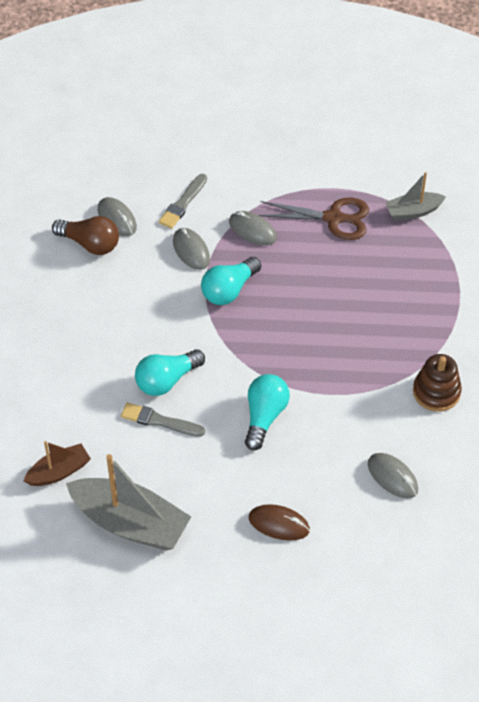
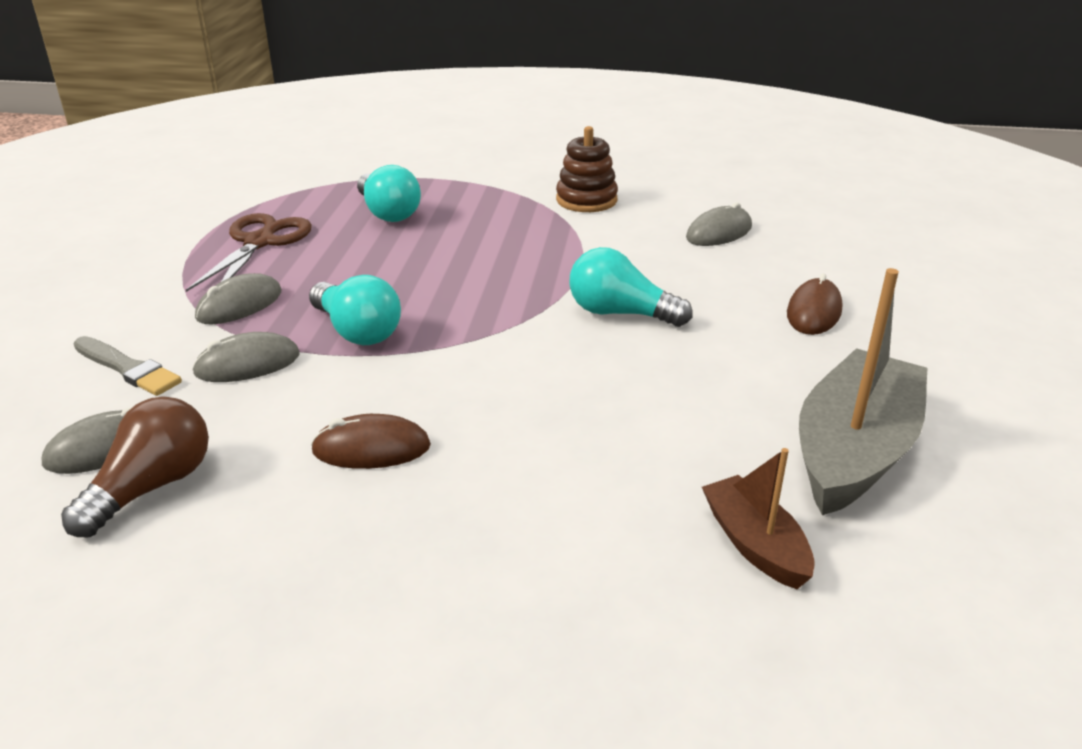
camera: 85 degrees left, 20 degrees down
(122, 317) = (371, 449): none -> brown mouse
(159, 421) = (626, 411): grey brush -> none
(167, 380) = (537, 400): turquoise light bulb -> turquoise light bulb (388, 213)
(413, 211) = (284, 193): grey boat -> none

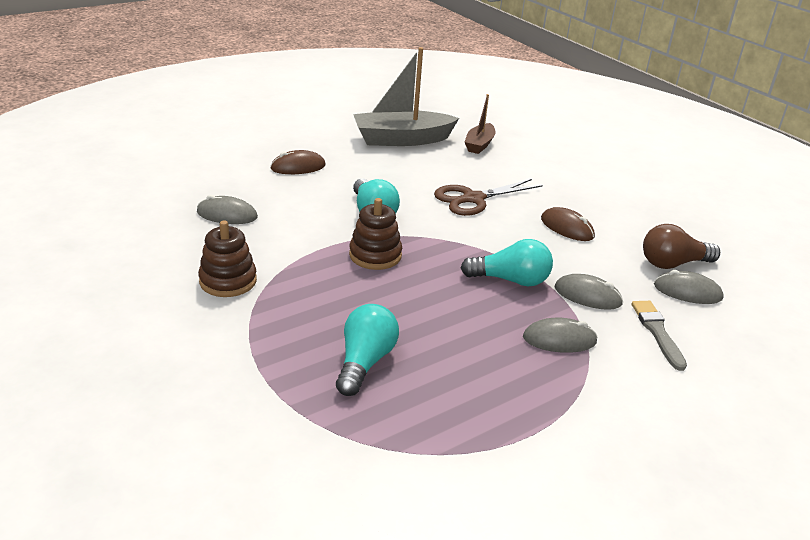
camera: 135 degrees left, 0 degrees up
(259, 242) = (493, 394): brown scissors -> brown scissors (473, 199)
(357, 331) = (510, 280): turquoise light bulb -> turquoise light bulb turned 90 degrees clockwise
(526, 277) = (375, 255): none -> brown stacking toy

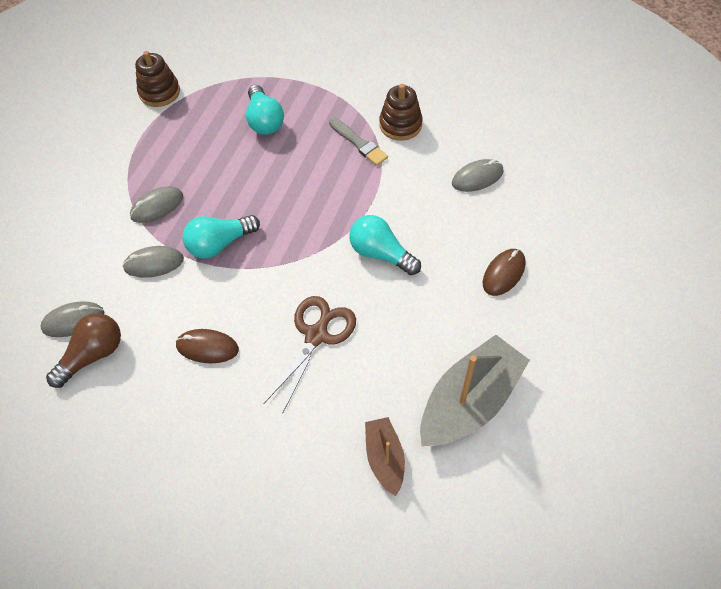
camera: 150 degrees right, 25 degrees up
(375, 255) = (334, 206): brown stacking toy -> brown stacking toy (159, 92)
(657, 332) = (89, 255): grey brush -> grey brush (358, 143)

